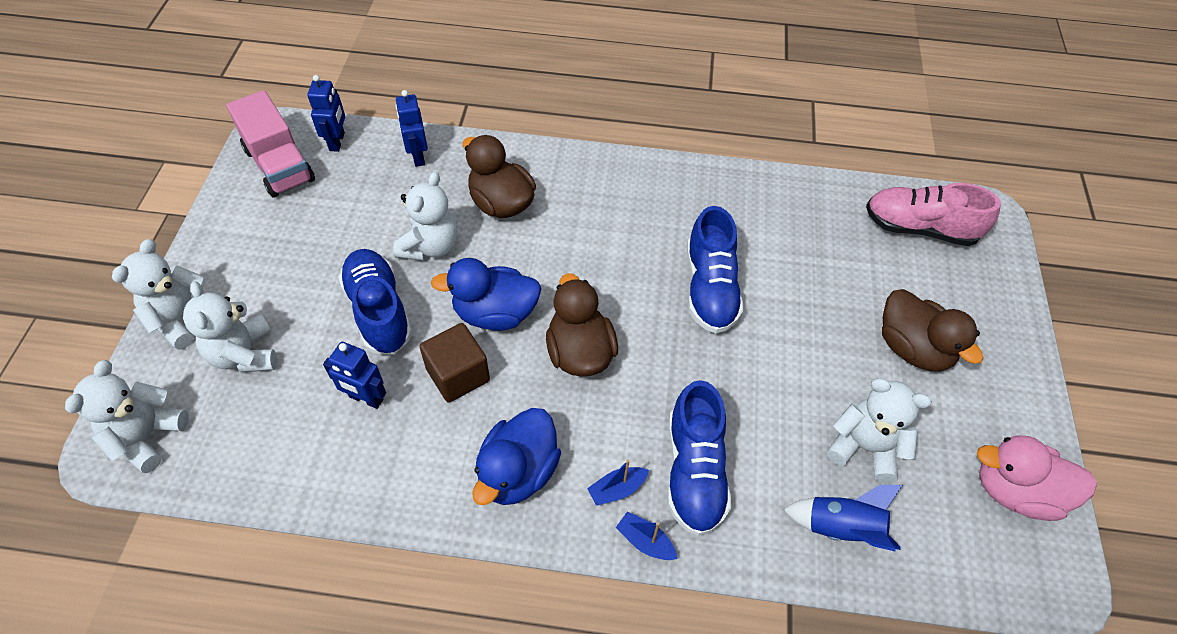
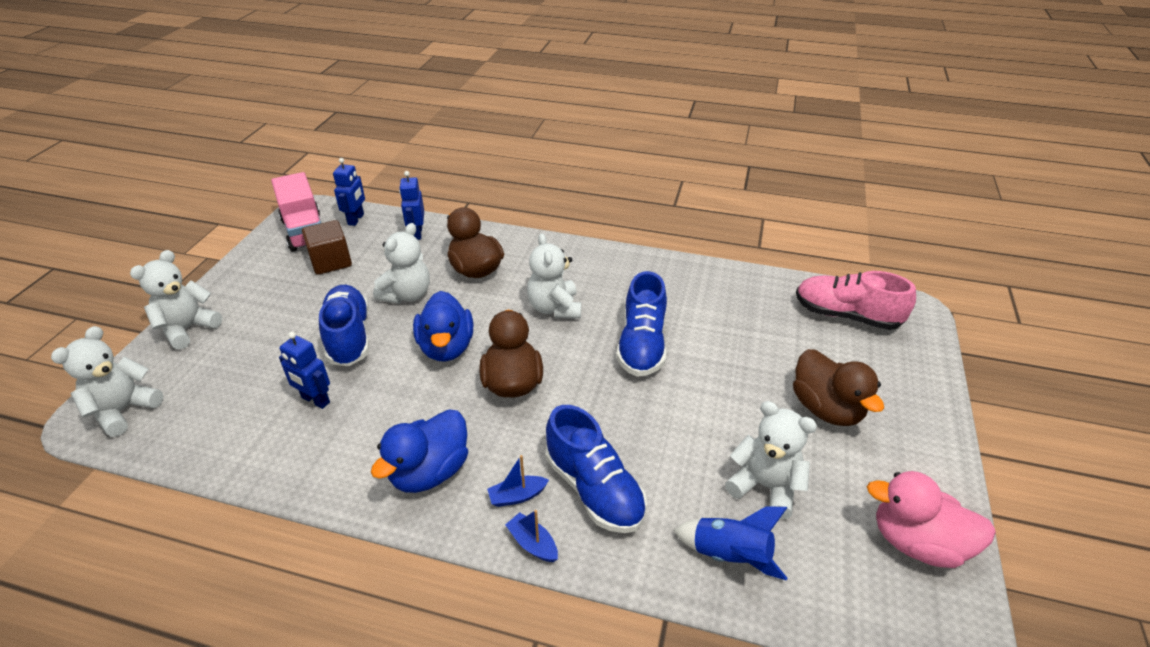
camera: 10 degrees right, 15 degrees down
(244, 354) = (227, 358): white teddy bear -> white teddy bear (554, 308)
(458, 375) = (400, 390): brown cube -> brown cube (331, 261)
(495, 313) = (446, 347): blue duck -> blue duck turned 105 degrees counterclockwise
(694, 471) = (594, 489): blue shoe -> blue shoe turned 45 degrees counterclockwise

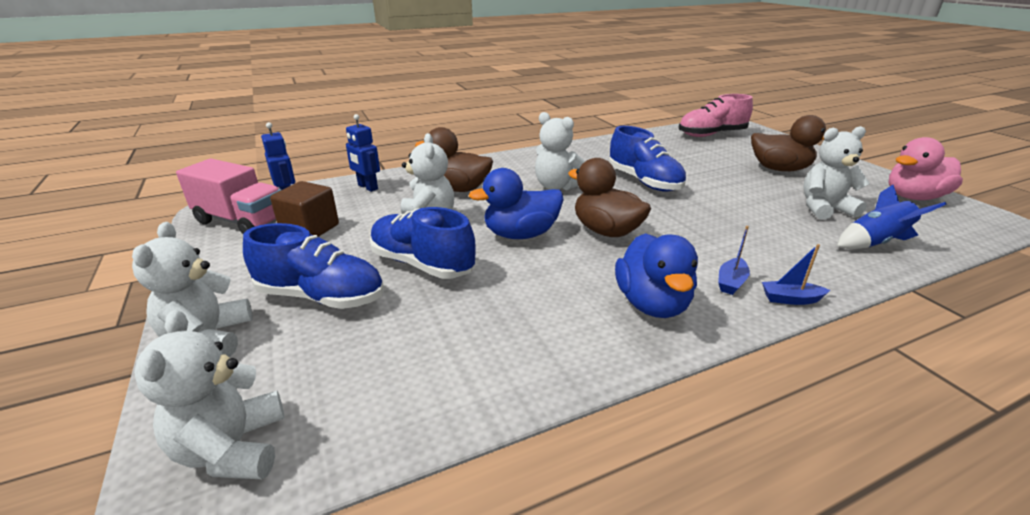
camera: 40 degrees left, 10 degrees down
(315, 400) = (469, 315): blue robot -> none
(446, 347) = (521, 234): blue duck -> blue duck turned 120 degrees clockwise
(594, 489) = (761, 254): blue shoe -> blue shoe (321, 297)

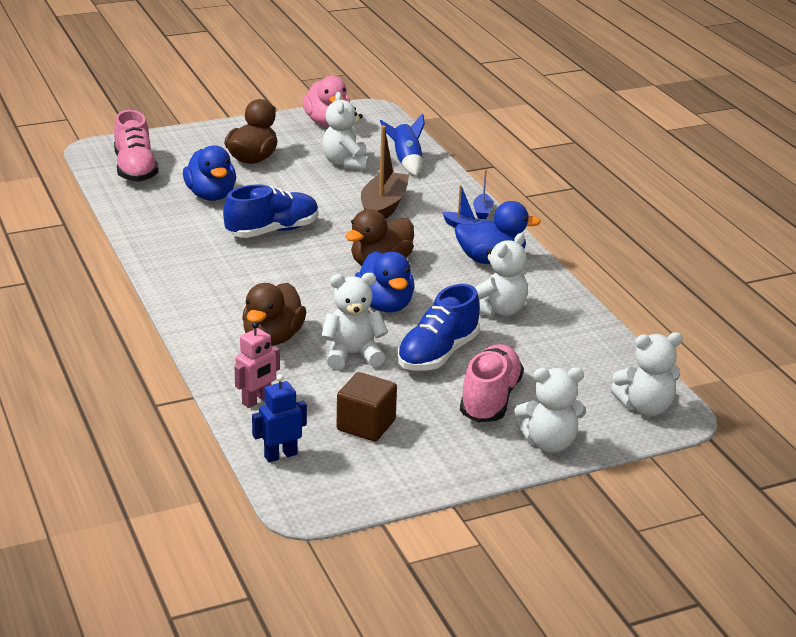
camera: 90 degrees left, 0 degrees up
(242, 221) = (343, 476): pink truck -> none
(321, 297) = (490, 399): blue shoe -> pink shoe
(367, 187) = (257, 400): blue robot -> pink robot
(556, 186) = (276, 279): white teddy bear -> white teddy bear (498, 310)
(691, 158) = (211, 195): none -> blue duck
(739, 231) = (383, 207): none -> brown boat

